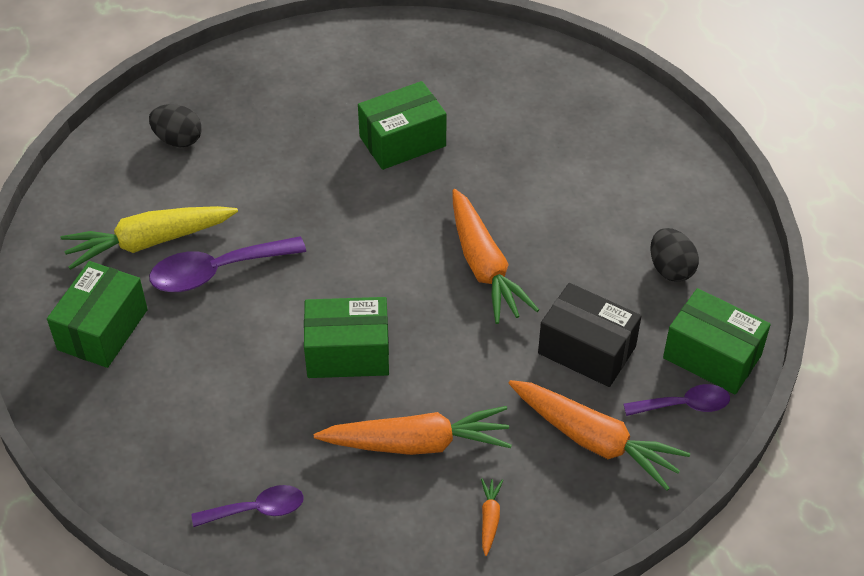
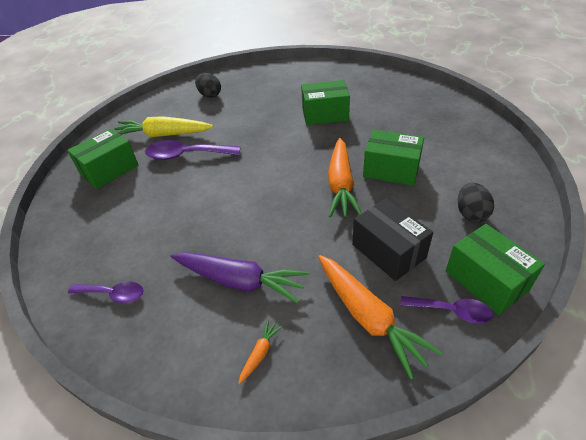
camera: 25 degrees right, 5 degrees down
(348, 353) = (230, 213): green box -> green box (391, 170)
(417, 443) = (239, 281): orange carrot -> purple carrot

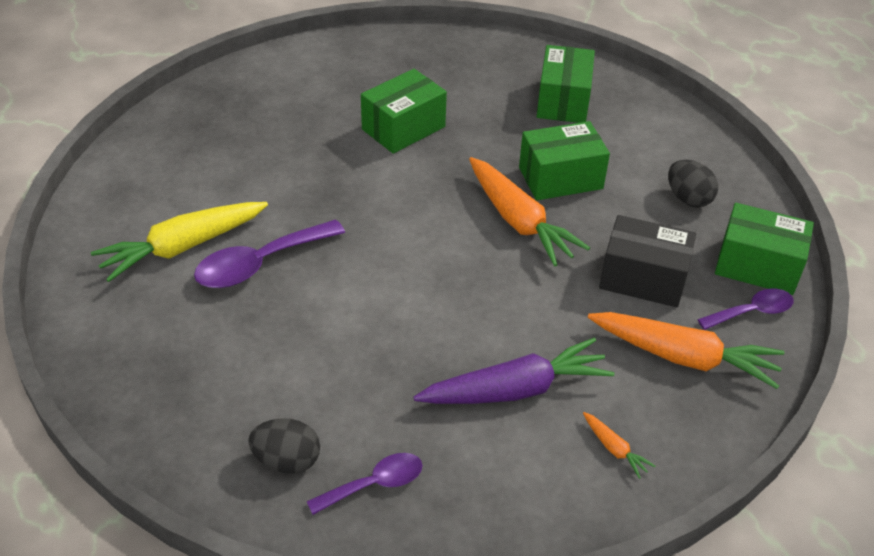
camera: 40 degrees left, 0 degrees up
(109, 170) = (156, 335): green box -> green box (563, 101)
(210, 95) = (186, 154): black egg -> black egg (287, 461)
(260, 353) = (614, 449): orange carrot -> orange carrot turned 150 degrees clockwise

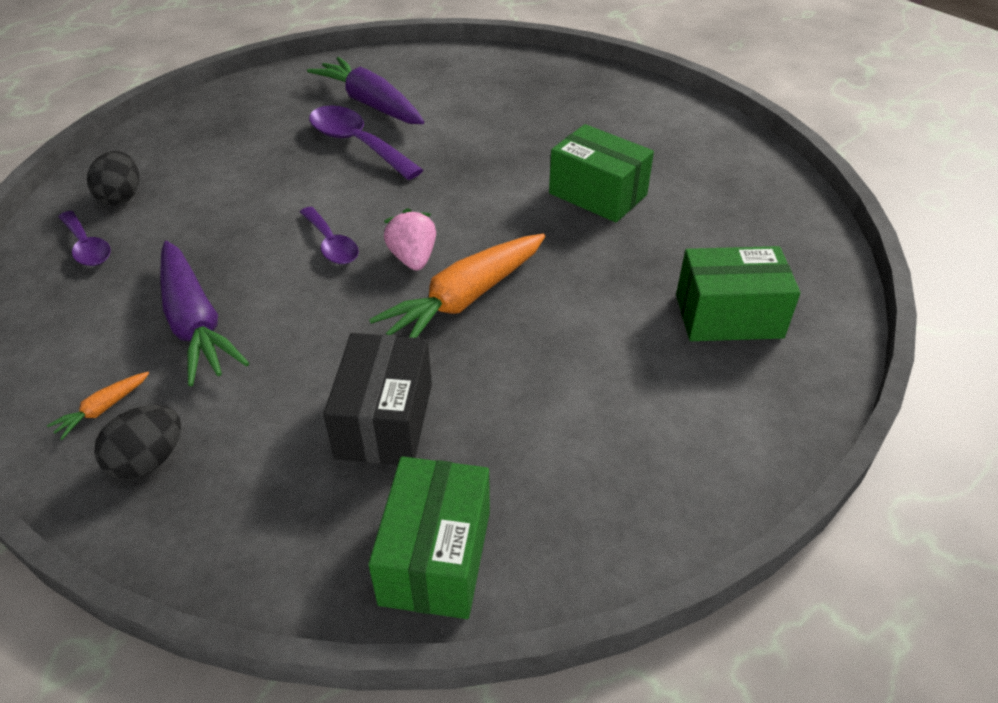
camera: 80 degrees right, 0 degrees up
(183, 247) = (370, 104): yellow carrot -> purple carrot
(459, 244) = (413, 258): none -> pink strawberry
(560, 178) = (560, 327): green box -> none
(683, 357) = (244, 469): orange carrot -> none
(688, 199) = (566, 465): black egg -> black egg (148, 460)
(752, 312) = (335, 548): purple spoon -> purple spoon (331, 244)

